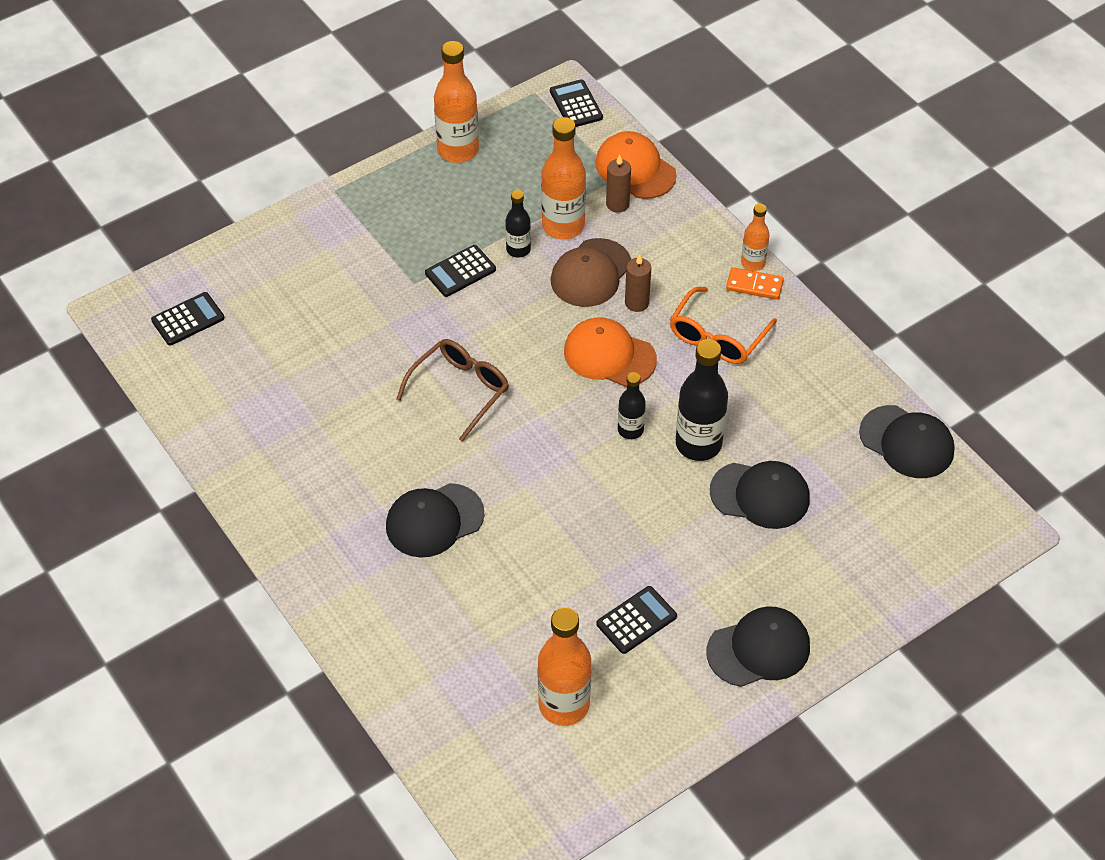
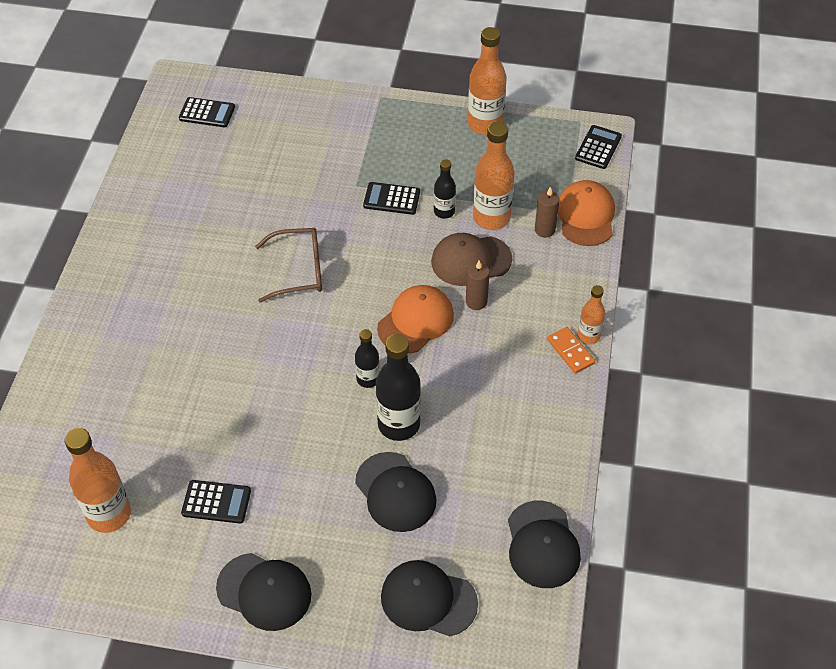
camera: 45 degrees right, 0 degrees up
(434, 520) = (184, 336): black cap -> black cap (428, 600)
(609, 355) = (415, 321): orange cap -> orange cap turned 60 degrees clockwise
(717, 337) = (501, 365): orange glasses -> none

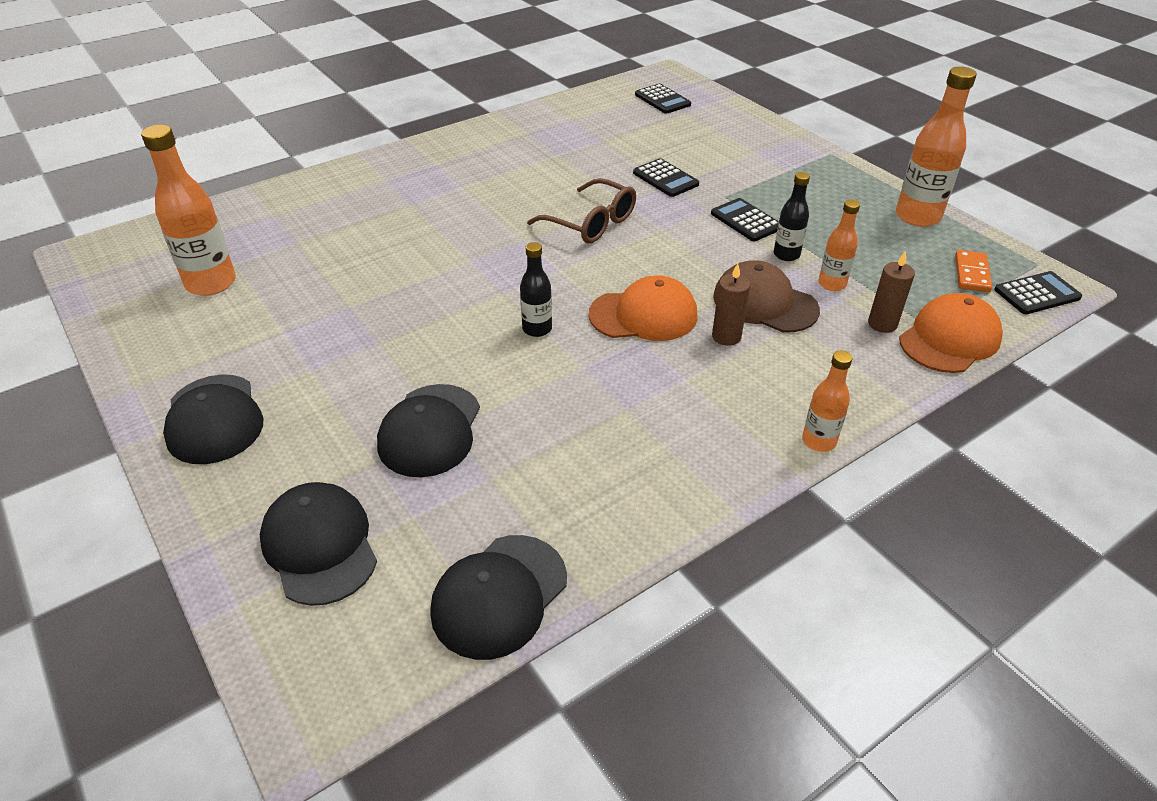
camera: 45 degrees right, 10 degrees down
(216, 502) = (287, 329): black calculator -> black calculator (665, 179)
(399, 424) = (513, 380): black bottle -> none
(491, 218) = (832, 284): orange bottle -> orange bottle, size x0.57
(570, 351) = (777, 441): orange domino -> orange domino (971, 273)

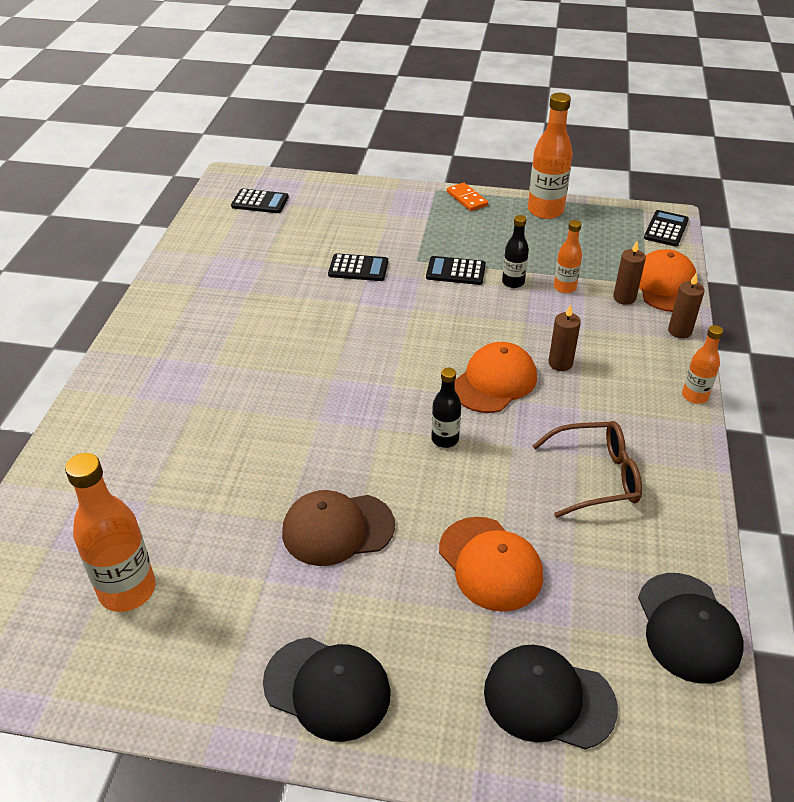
camera: 45 degrees left, 0 degrees up
(430, 430) = (490, 563): black cap -> orange cap
(591, 223) = (360, 334): brown glasses -> brown glasses (596, 476)
(765, 303) = (548, 325): brown cap -> brown cap (337, 529)
(897, 382) = (679, 331): none -> brown candle
(971, 273) = (621, 235): orange domino -> orange domino (467, 199)

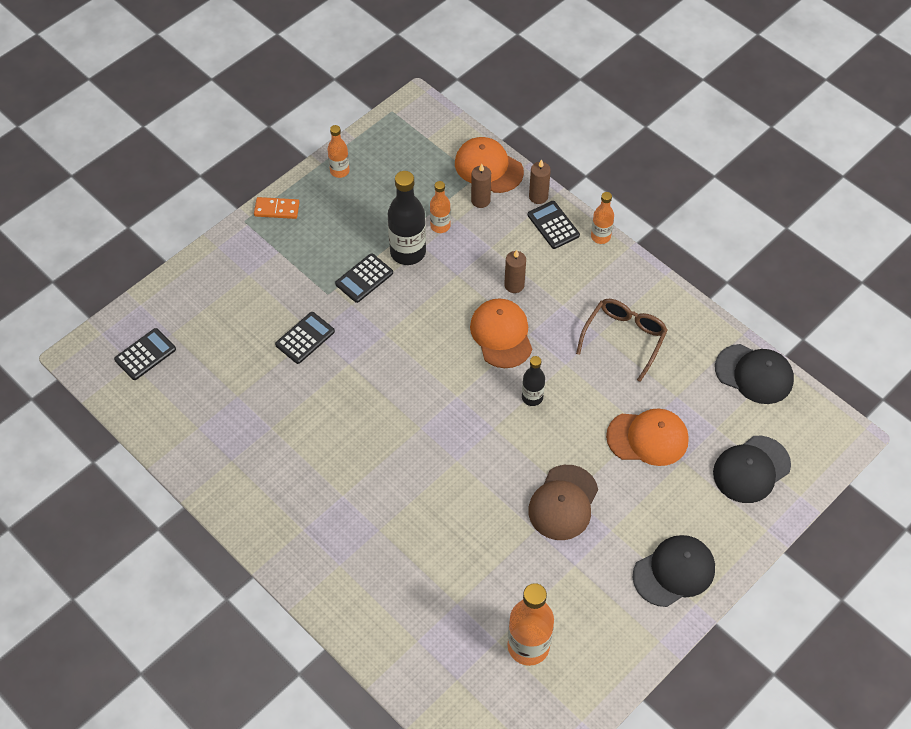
camera: 55 degrees left, 15 degrees up
(513, 282) = (408, 252): black bottle -> black bottle, size x1.77
(545, 211) = (339, 171): orange bottle -> orange bottle, size x0.57
(666, 229) = (428, 117): black calculator -> black calculator (553, 225)

